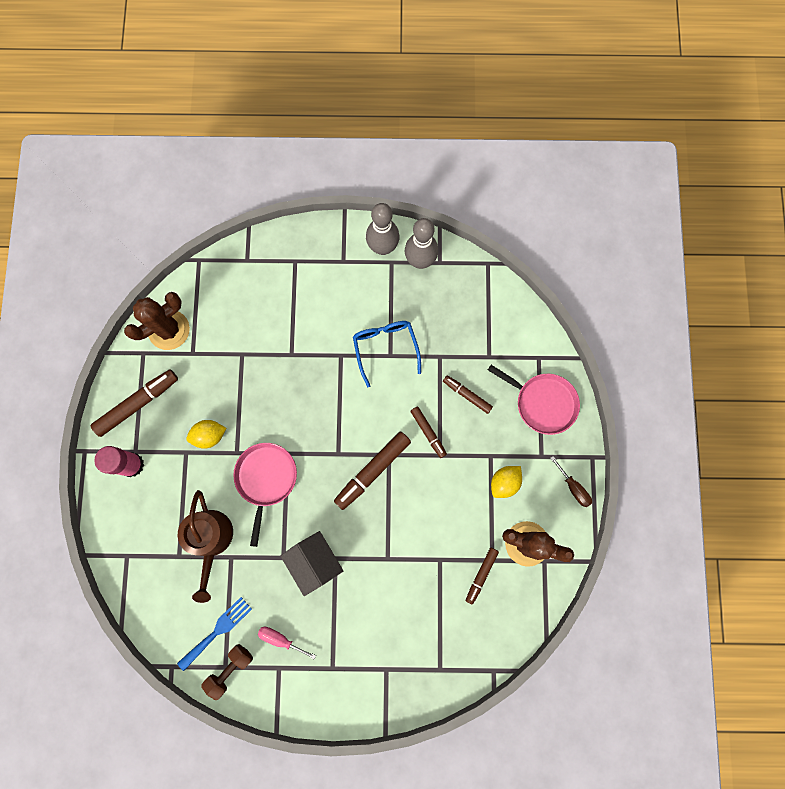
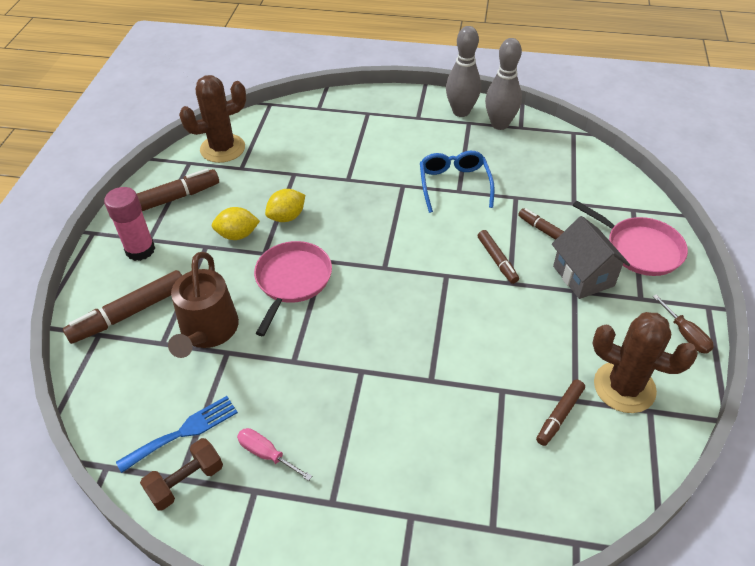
camera: 10 degrees right, 30 degrees down
(315, 561) = (333, 370): grey house -> grey house (583, 276)
(372, 471) = (424, 288): brown marker -> brown marker (129, 313)
(504, 482) = (592, 318): yellow lemon -> yellow lemon (287, 217)

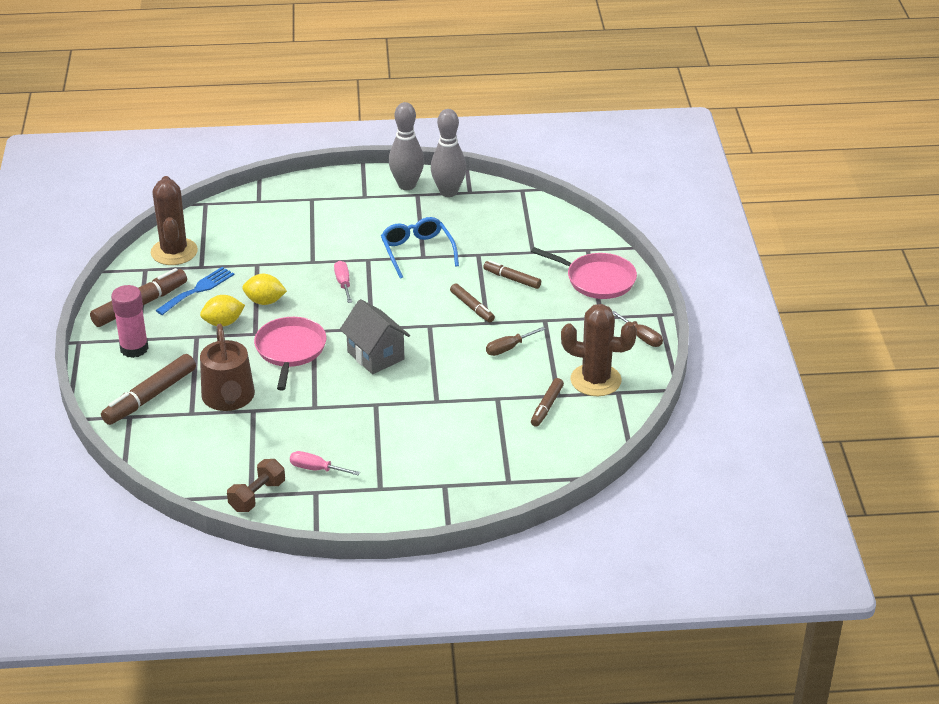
camera: 15 degrees left, 10 degrees down
(184, 432) = (240, 467): blue fork -> blue fork (198, 290)
(222, 148) = (174, 252): brown cactus -> brown cactus turned 60 degrees counterclockwise
(287, 217) = (265, 301): yellow lemon -> yellow lemon turned 60 degrees clockwise
(370, 209) = (343, 283): none -> pink screwdriver
(527, 321) = (508, 348): none -> brown screwdriver
(583, 276) = (550, 308): grey house -> grey house (375, 355)

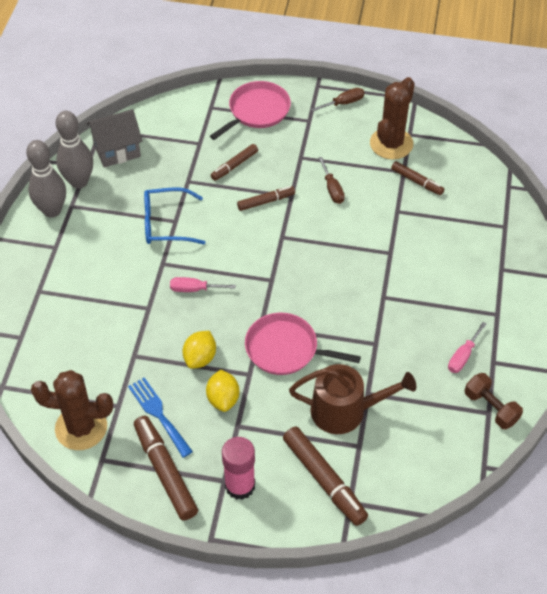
camera: 75 degrees left, 15 degrees up
(375, 355) = (314, 284): grey house -> grey house (117, 150)

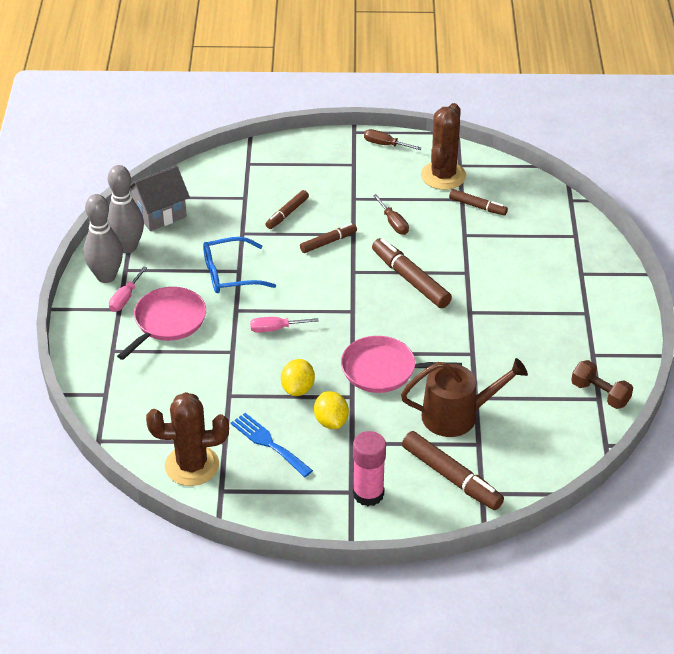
camera: 10 degrees left, 10 degrees down
(165, 471) = (289, 492): brown marker -> brown marker (410, 279)
(257, 111) = (297, 162): pink pan -> pink pan (167, 322)
(343, 103) = (385, 144): brown screwdriver -> brown screwdriver turned 120 degrees counterclockwise
(463, 356) = (562, 353): pink screwdriver -> pink screwdriver (125, 298)

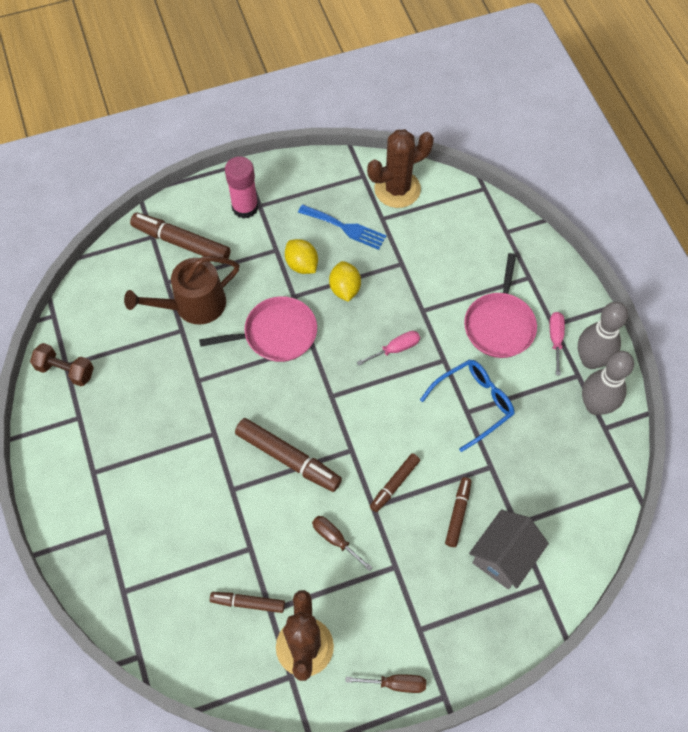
camera: 160 degrees right, 20 degrees up
(160, 214) = (592, 465): grey house -> grey house (503, 557)

